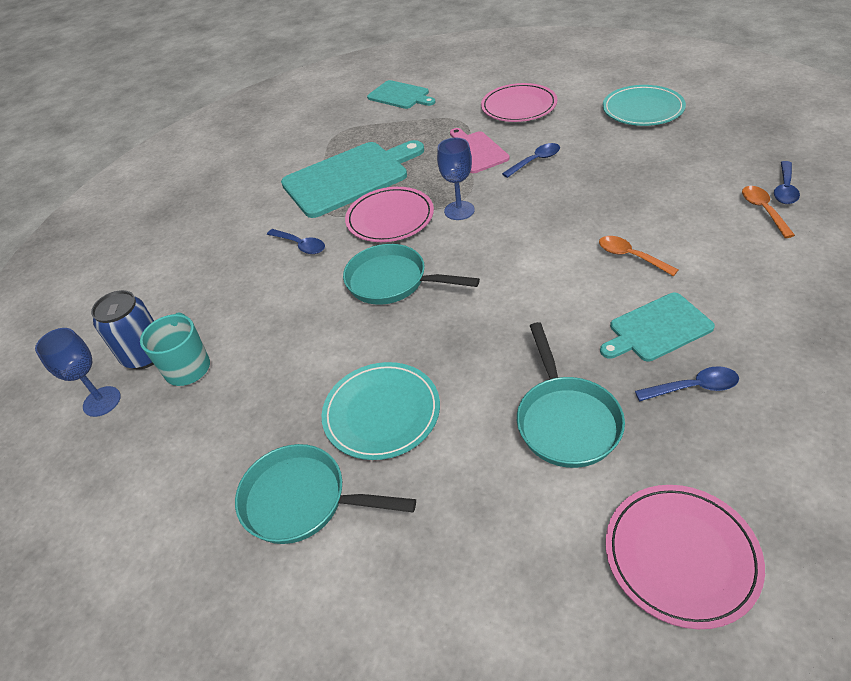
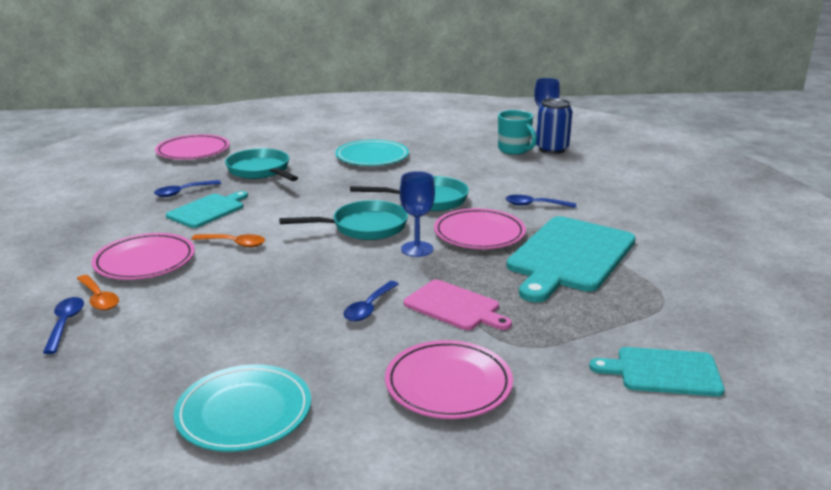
camera: 145 degrees right, 20 degrees down
(302, 500) = (385, 134): turquoise pan -> turquoise pan (364, 227)
(727, 251) = (145, 261): none -> pink plate

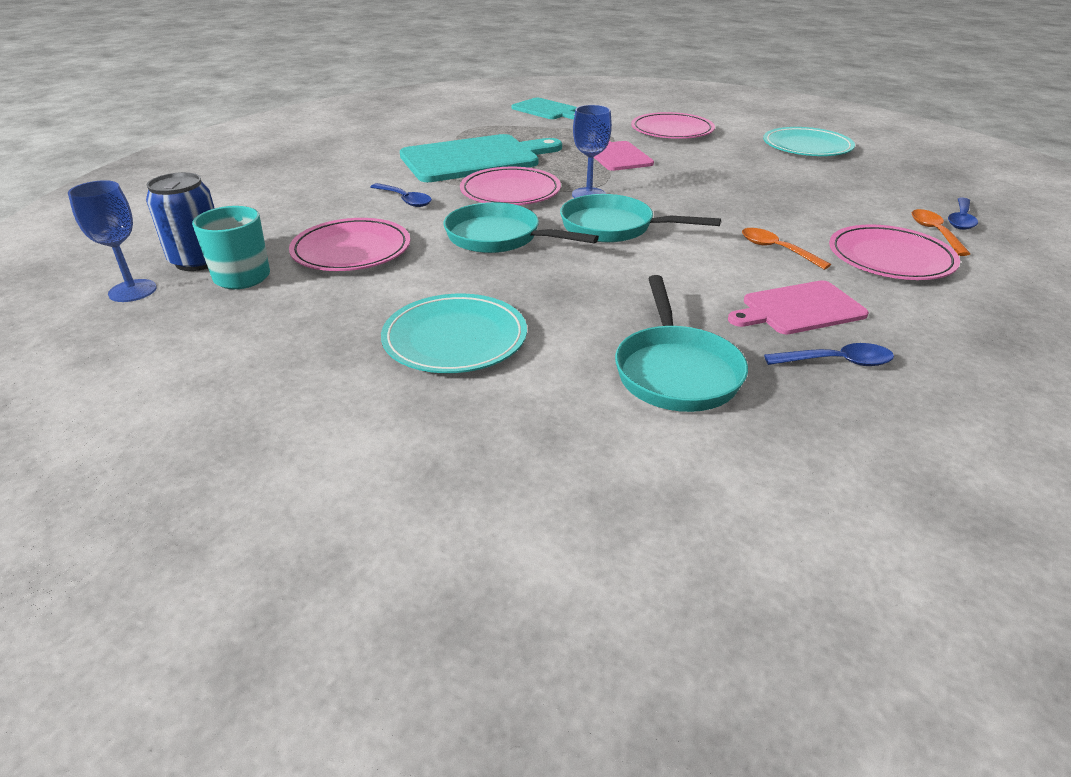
camera: 145 degrees left, 10 degrees up
(193, 151) = (801, 511): pink plate -> pink plate (351, 250)
(208, 210) = (799, 309): turquoise cutting board -> pink cutting board
(369, 308) = (682, 169): blue spoon -> none

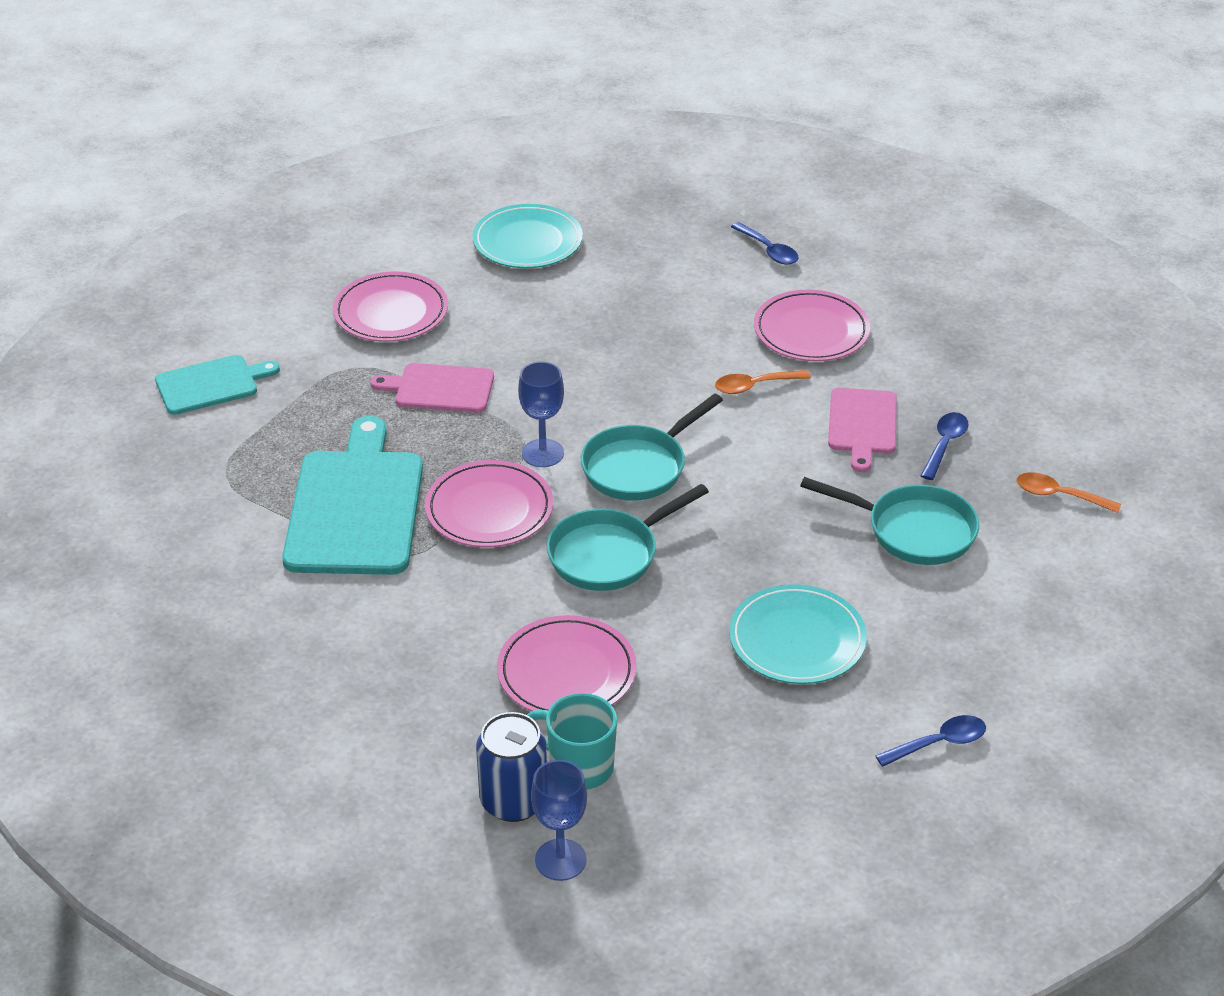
camera: 65 degrees left, 5 degrees up
(405, 200) = (451, 600): blue spoon -> blue spoon (939, 743)
(934, 232) = (782, 280): orange spoon -> orange spoon (1059, 495)

